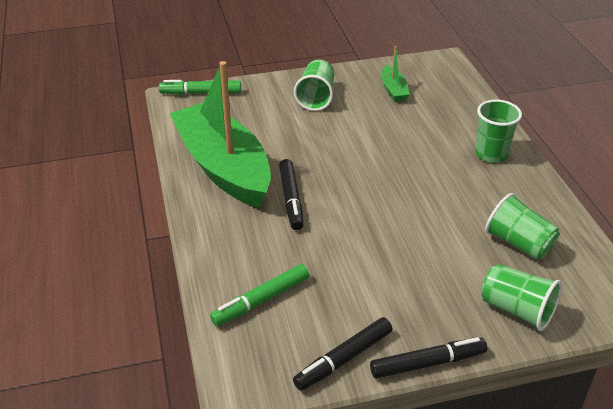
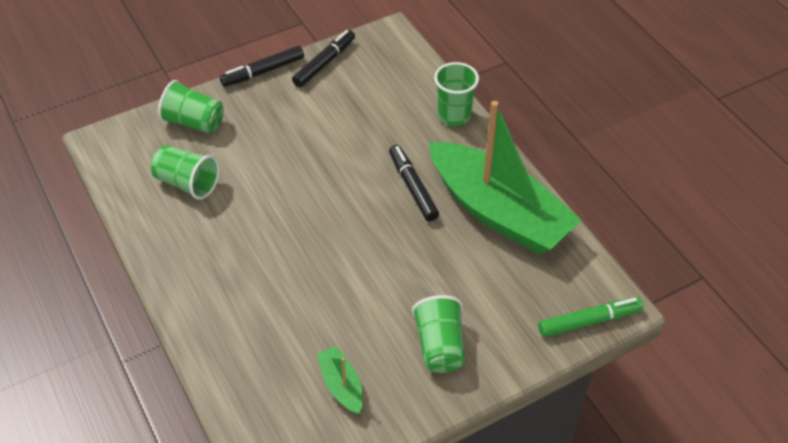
camera: 165 degrees right, 10 degrees up
(261, 300) = (400, 91): green marker -> none
(491, 154) = (210, 292): green cup -> green cup (454, 116)

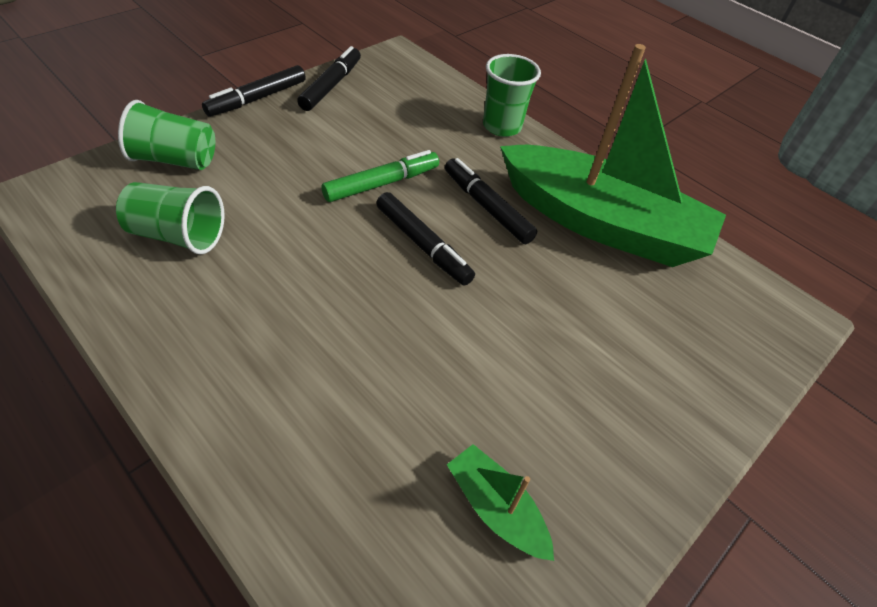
camera: 20 degrees left, 0 degrees up
(353, 212) = (422, 245): none -> black marker
(440, 346) = (612, 412): green cup -> none
(589, 321) = (777, 342): green marker -> green marker (382, 184)

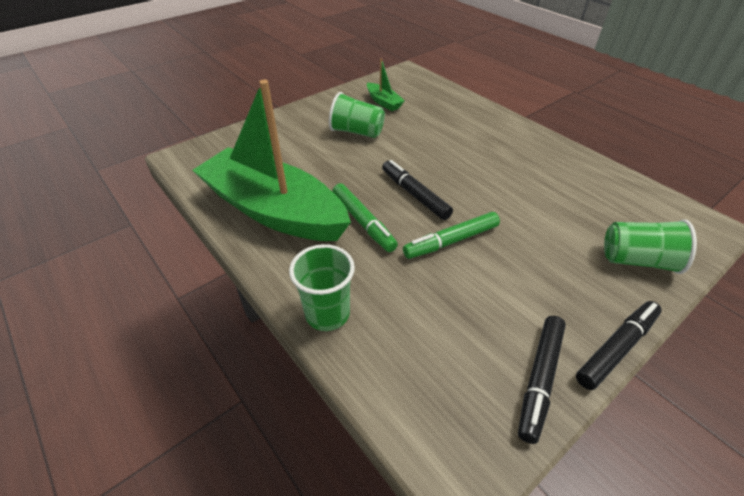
camera: 170 degrees left, 5 degrees down
(178, 235) = (585, 199): green cup -> green cup (357, 132)
(487, 207) = (363, 222): black marker -> green marker

